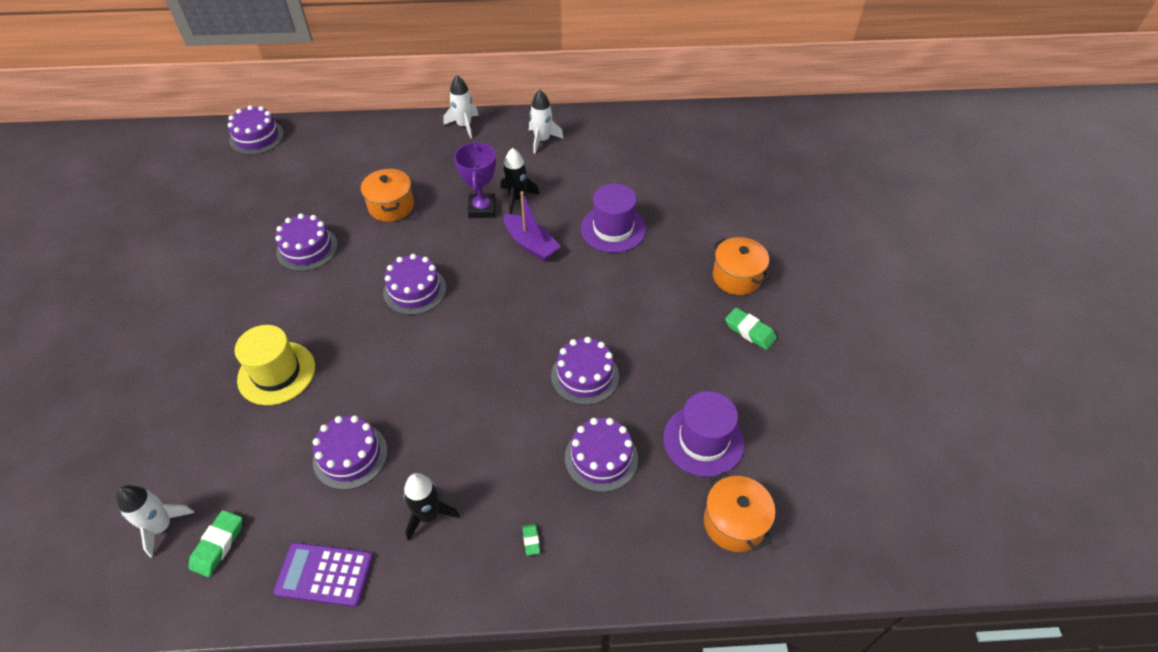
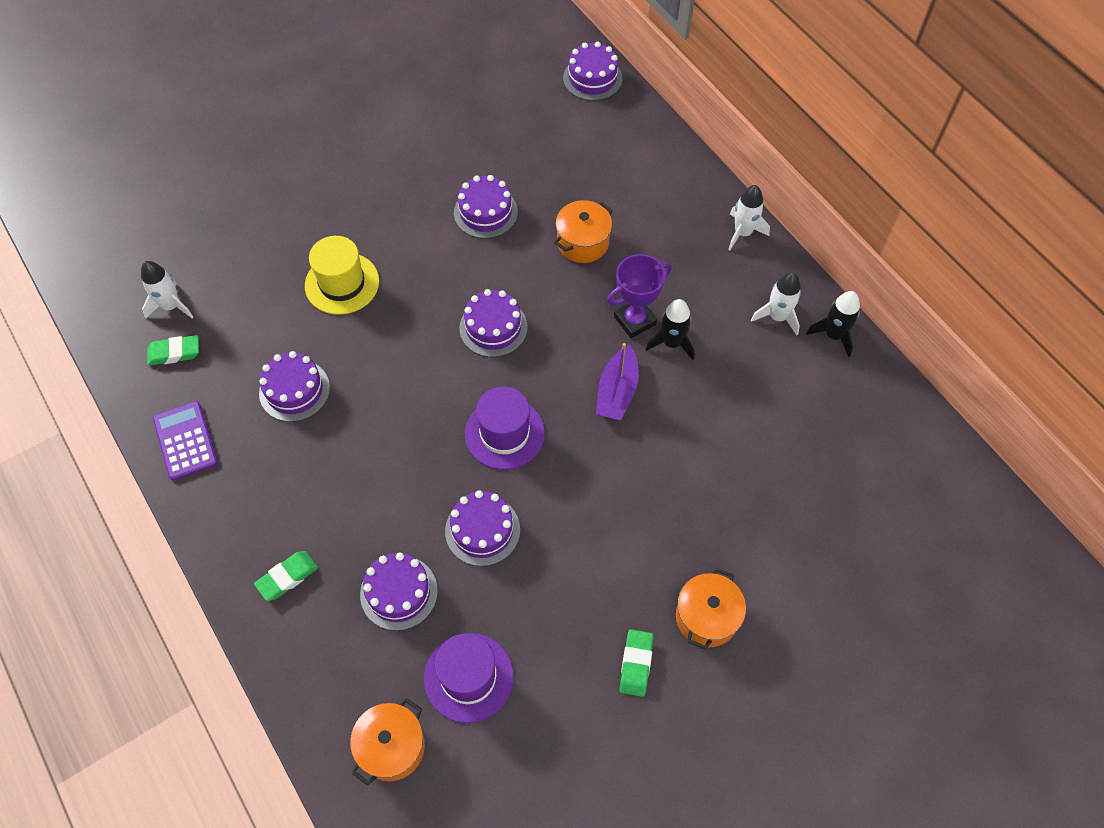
camera: 60 degrees right, 10 degrees up
(428, 515) = (271, 483): black rocket -> black rocket (833, 335)
(531, 540) = (287, 577): green eraser -> green eraser, size x1.83
(613, 229) = (692, 457): purple hat -> purple hat (504, 433)

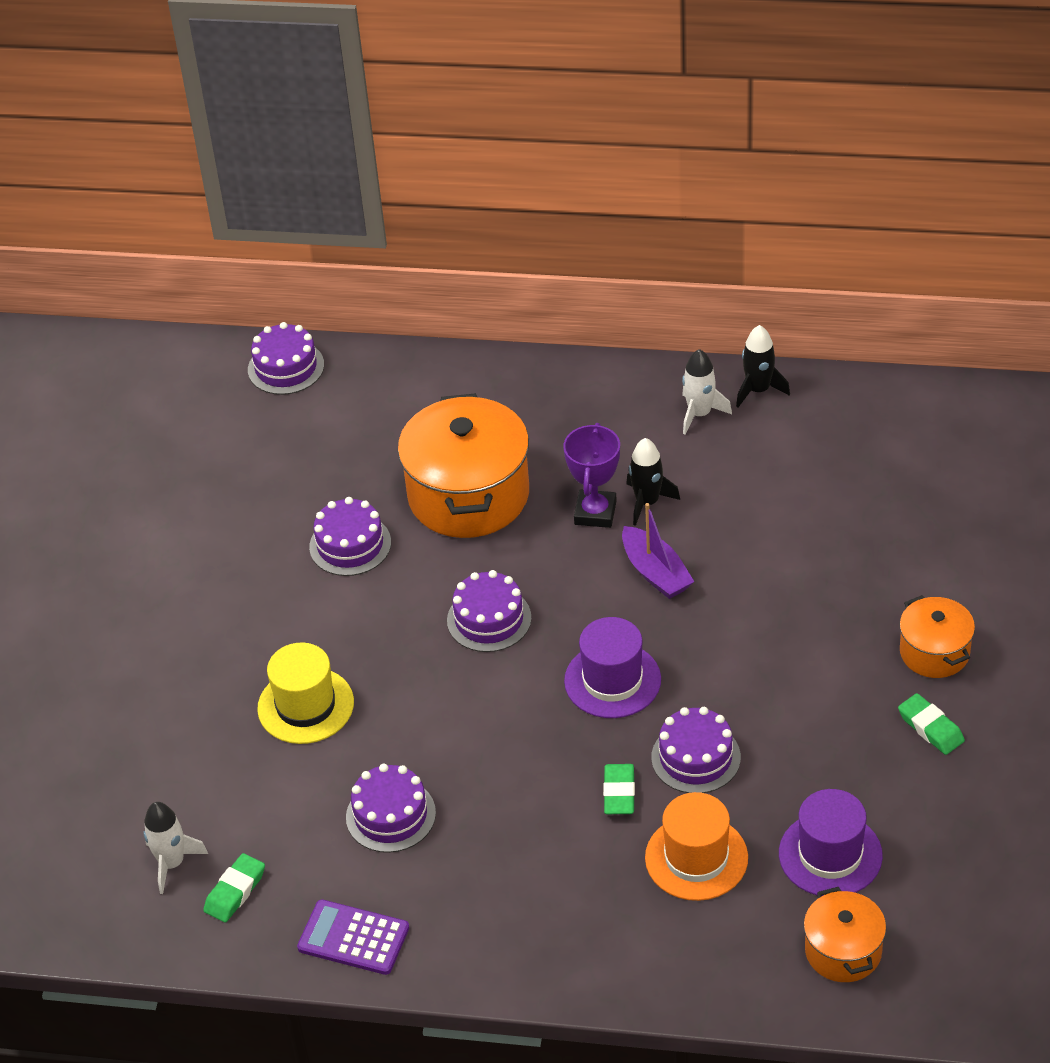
camera: 45 degrees left, 15 degrees down
(287, 577) = (594, 936): green eraser -> green eraser (619, 793)
(399, 592) = (696, 858): purple cake -> orange hat
(582, 242) = (468, 495): orange pot -> orange pot, size x1.88
(743, 233) = (587, 378): white rocket -> none

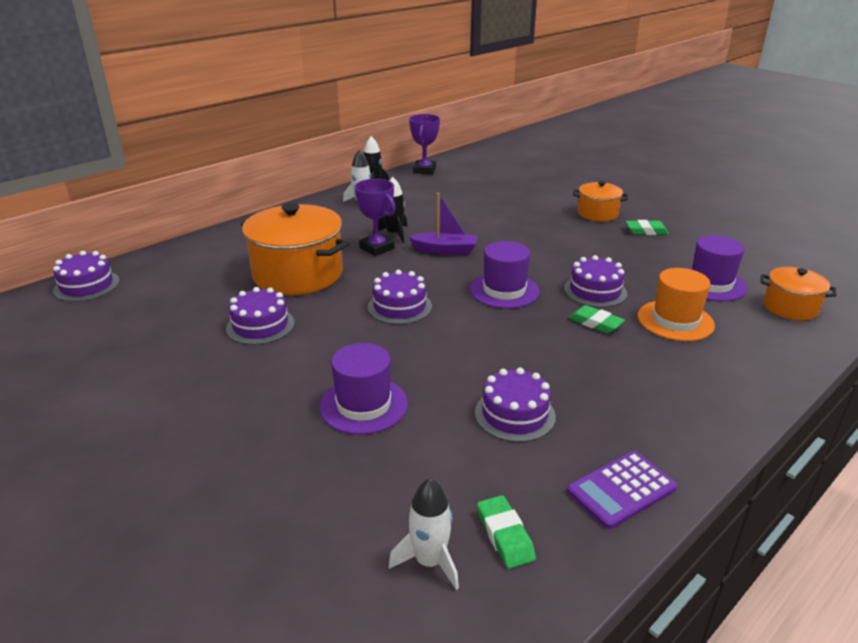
camera: 55 degrees left, 15 degrees down
(305, 706) = (363, 405): yellow hat -> purple hat
(878, 396) = (424, 170): none -> purple trophy

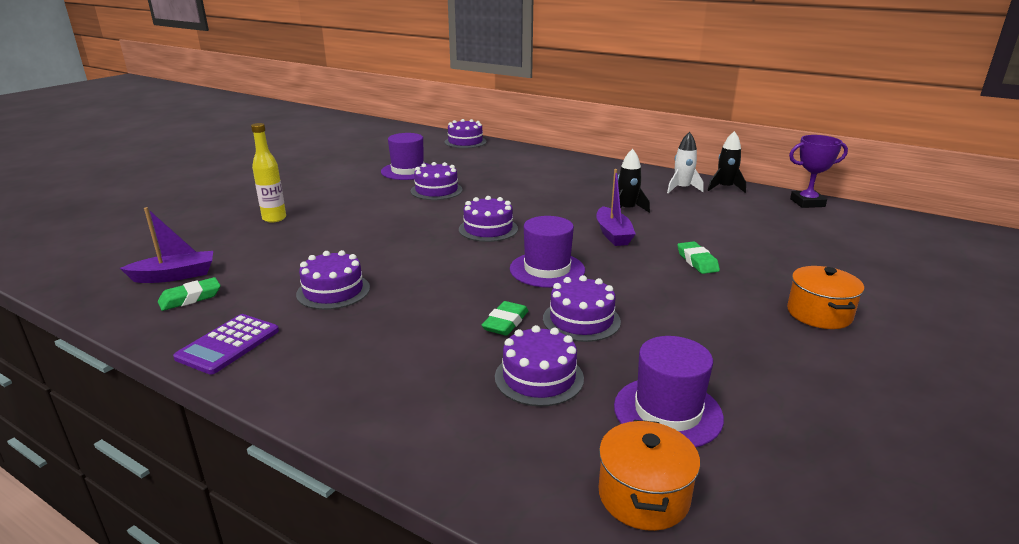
camera: 75 degrees right, 5 degrees down
(264, 467) = (274, 218): none -> yellow bottle
(298, 274) = (519, 188): orange pot -> none
(363, 405) = (341, 235): purple hat -> purple hat (408, 171)
(377, 248) = (590, 207): purple trophy -> none
(429, 561) = (175, 276): white rocket -> purple boat
(621, 490) = (228, 344): purple calculator -> purple calculator turned 105 degrees counterclockwise
(646, 231) = (803, 355): green eraser -> green eraser (697, 261)
(675, 320) = (539, 377): orange hat -> purple cake

